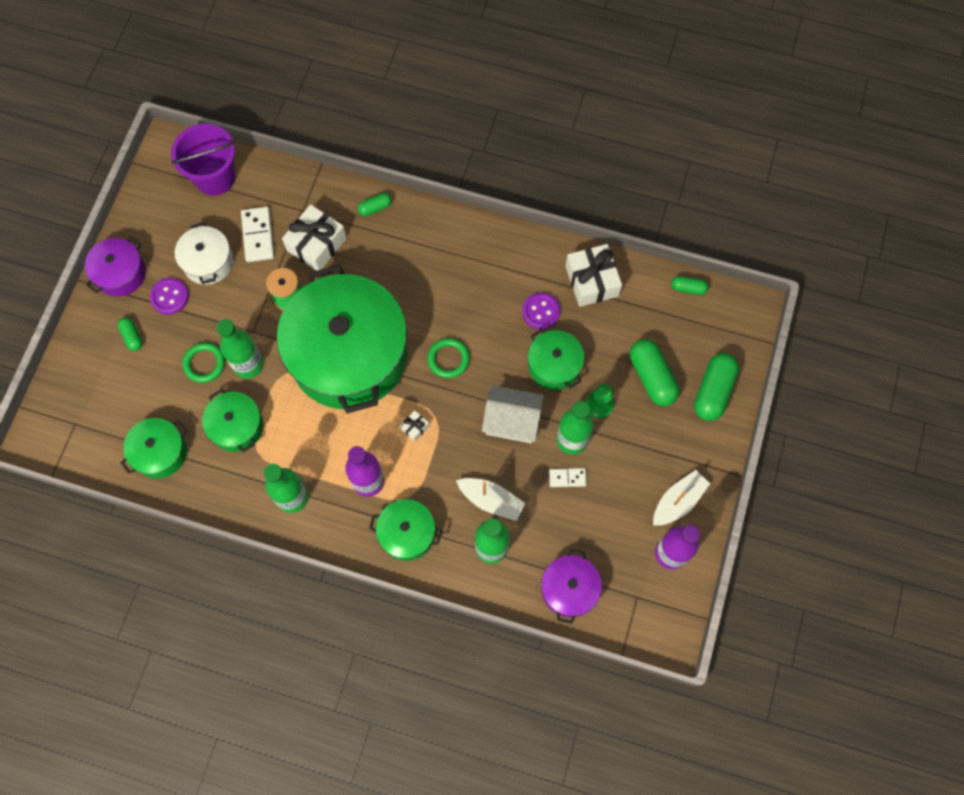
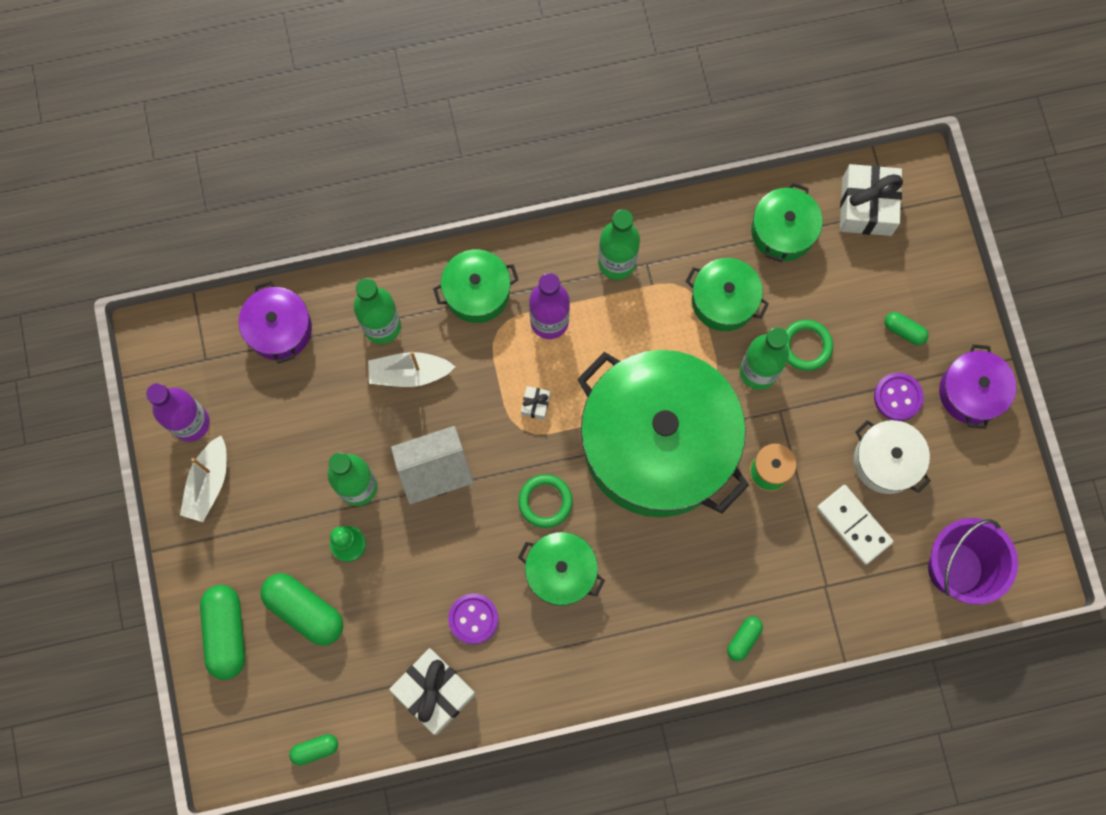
camera: 150 degrees right, 5 degrees up
(316, 244) = (780, 553): white gift -> white gift (866, 206)
(554, 365) = (423, 562): green pot -> green pot (561, 572)
(567, 478) = (341, 442): white domino -> none

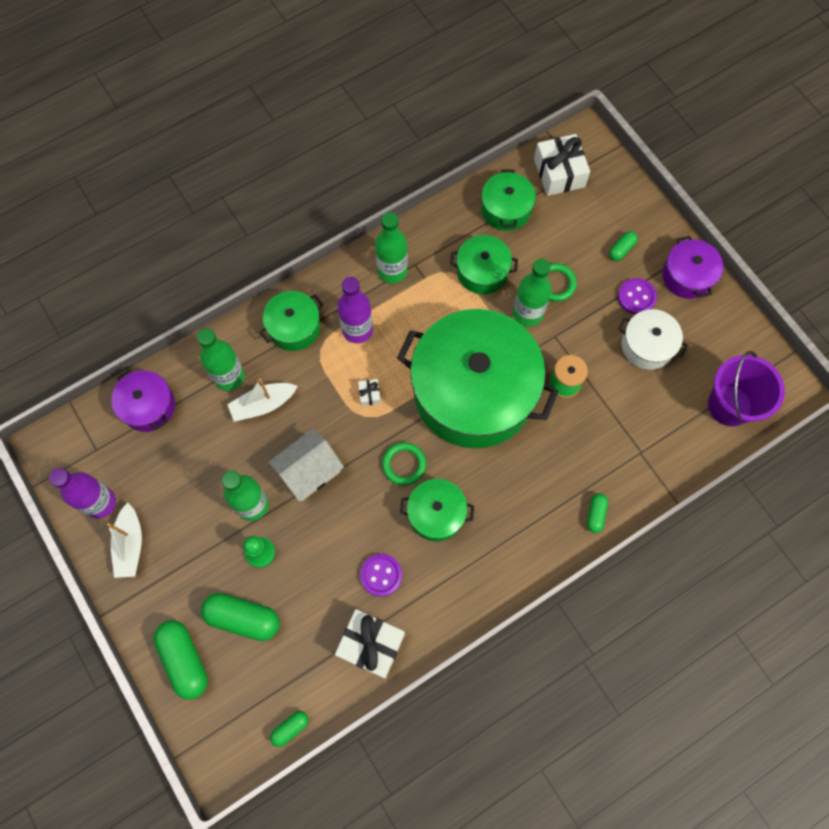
camera: 20 degrees left, 5 degrees down
(854, 525) = (643, 400): white domino -> none
(904, 331) = (621, 249): green capsule -> green capsule turned 60 degrees counterclockwise

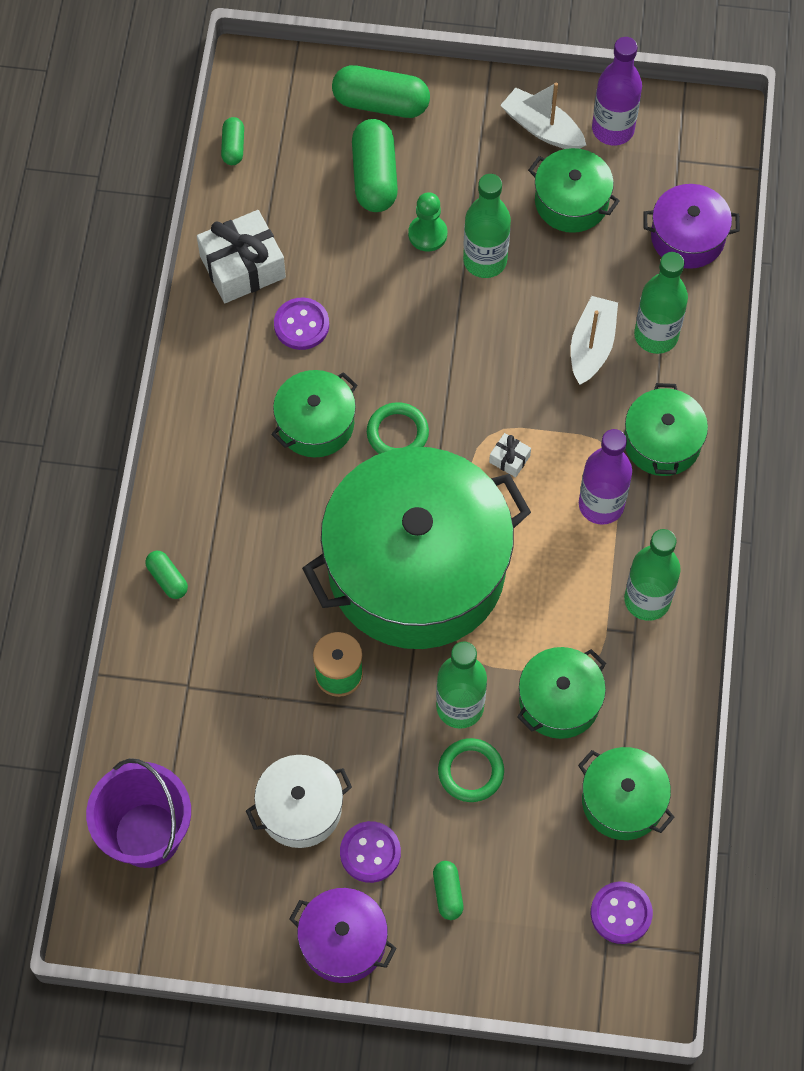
camera: 130 degrees right, 5 degrees down
(172, 487) = (571, 201): none -> green pot
(243, 618) = (374, 176): green capsule -> green capsule turned 60 degrees counterclockwise
(309, 471) = (473, 337): white house -> none
(559, 173) = (621, 913): white gift -> purple button

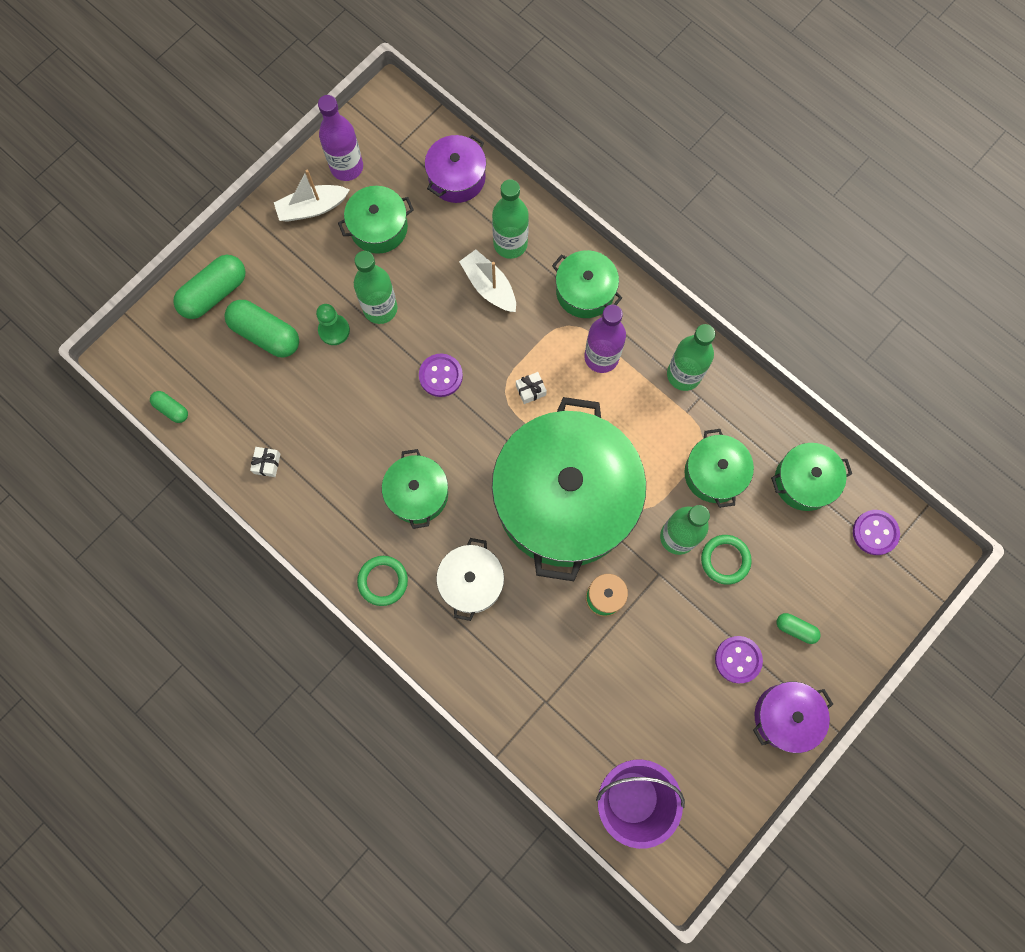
camera: 55 degrees left, 10 degrees up
(167, 579) = (460, 665): green capsule -> none
(242, 267) = (267, 463): white gift -> white gift, size x0.45
(300, 808) = (679, 684): white pot -> white pot (471, 582)
(301, 325) = (339, 454): purple button -> purple button (440, 376)
(397, 433) = (462, 446): green ring -> green ring (383, 581)

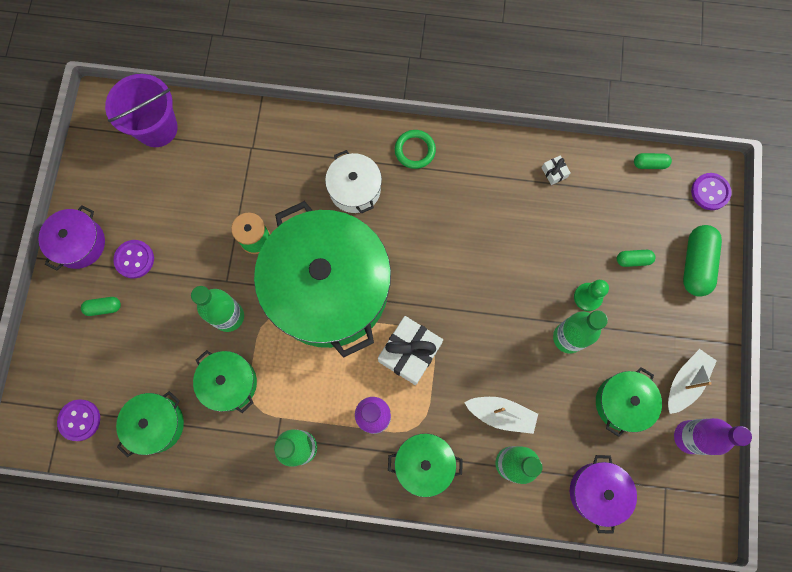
camera: 145 degrees right, 0 degrees up
(266, 334) = (633, 260): green capsule -> green capsule, size x0.52
(417, 493) = (435, 222): green pot -> none
(440, 376) = (484, 317): purple button -> purple button (710, 192)
(530, 390) = (410, 352): white gift -> white gift, size x2.23
(725, 560) = (183, 323): green ring -> none

